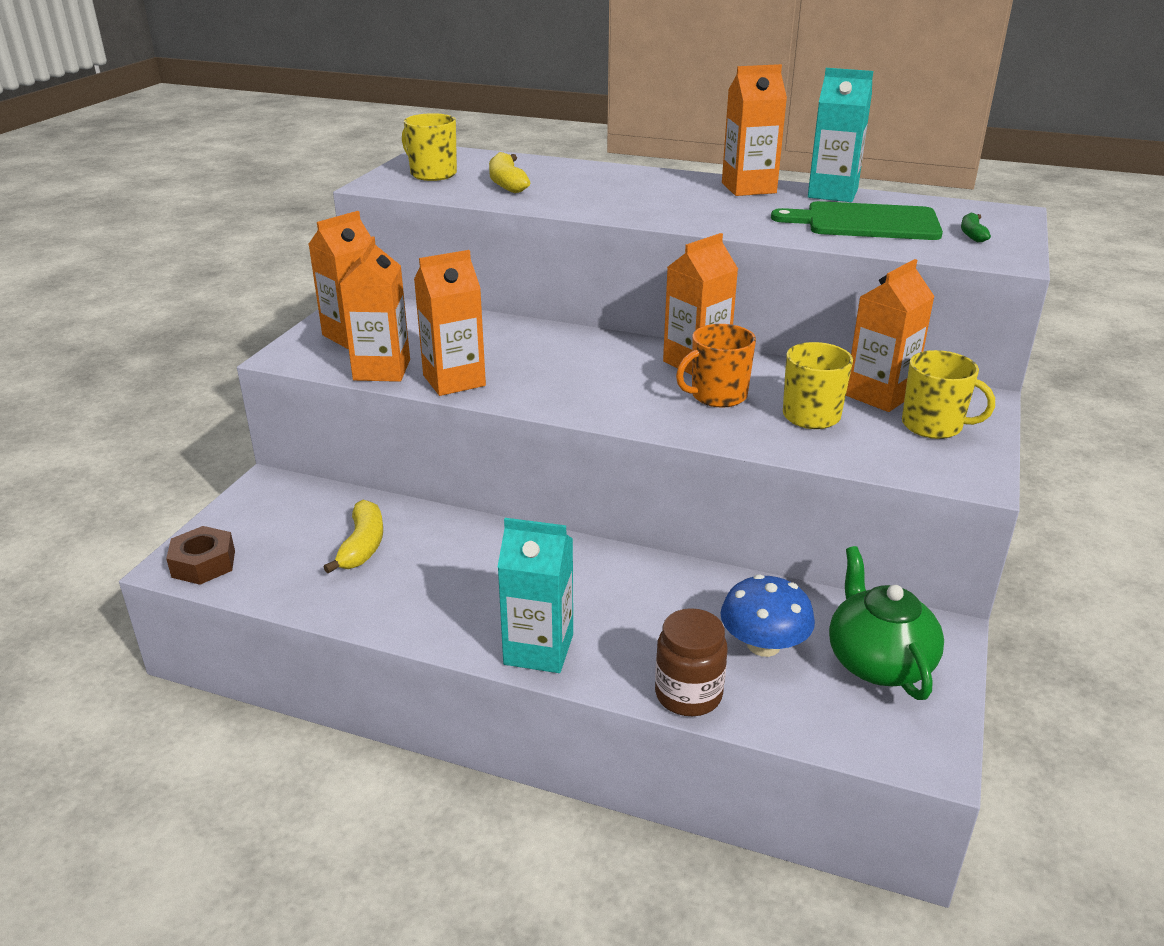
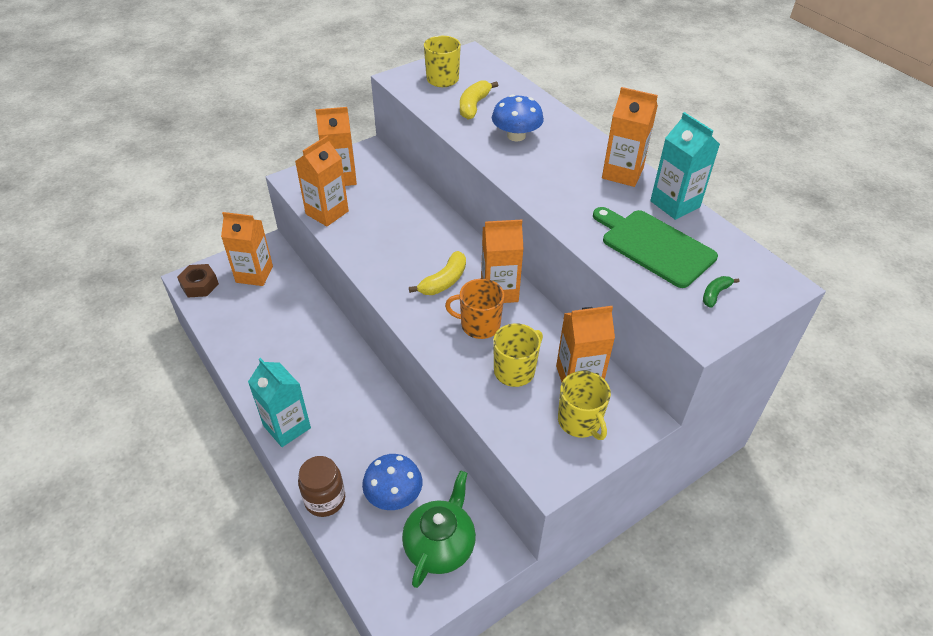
camera: 35 degrees right, 15 degrees up
(362, 546) = (273, 312): yellow banana -> yellow banana (444, 281)
(454, 380) = (353, 239): orange carton -> orange carton (254, 274)
(594, 191) = (516, 136): none -> blue mushroom

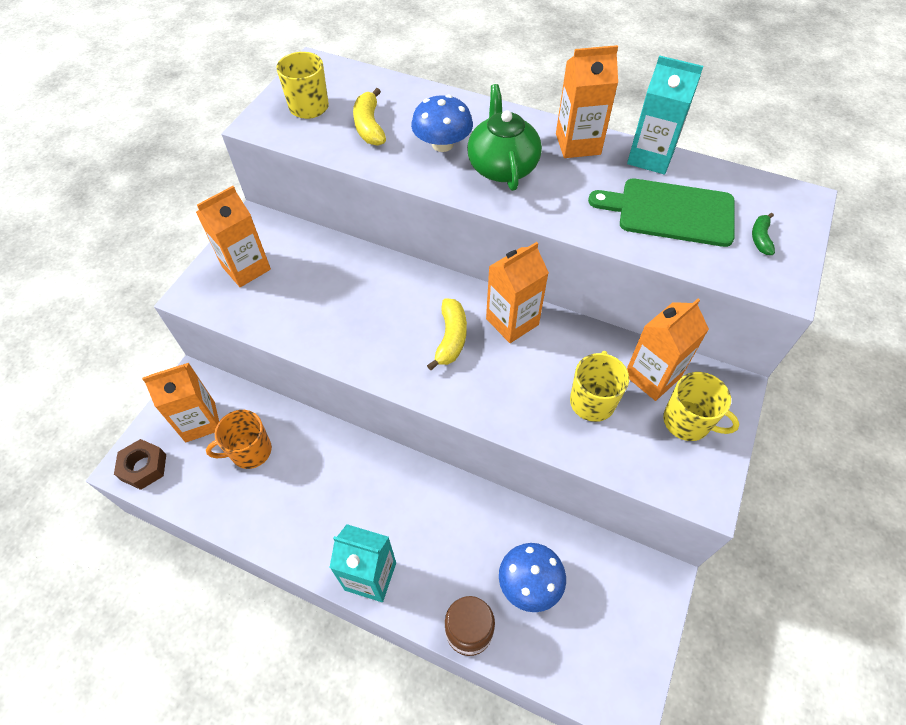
camera: 30 degrees left, 10 degrees up
(327, 212) = (264, 318): orange carton -> none
(440, 545) = (608, 607): green teapot -> green teapot (502, 166)
(479, 325) = (522, 369): orange mug -> orange mug (250, 451)

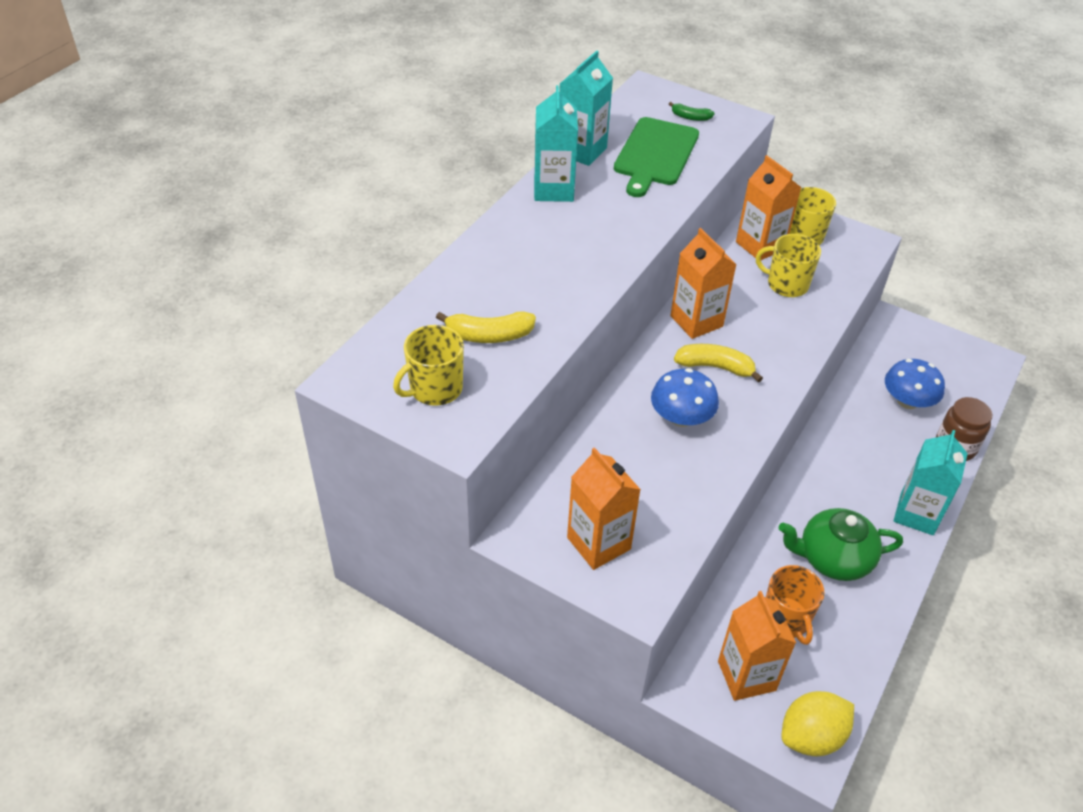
camera: 85 degrees left, 10 degrees down
(144, 467) = (811, 736): brown nut -> yellow lemon
(442, 144) = (534, 280): blue mushroom -> blue mushroom (681, 417)
(502, 166) = (578, 243): green teapot -> green teapot (833, 559)
(578, 144) = (553, 189): orange carton -> turquoise carton

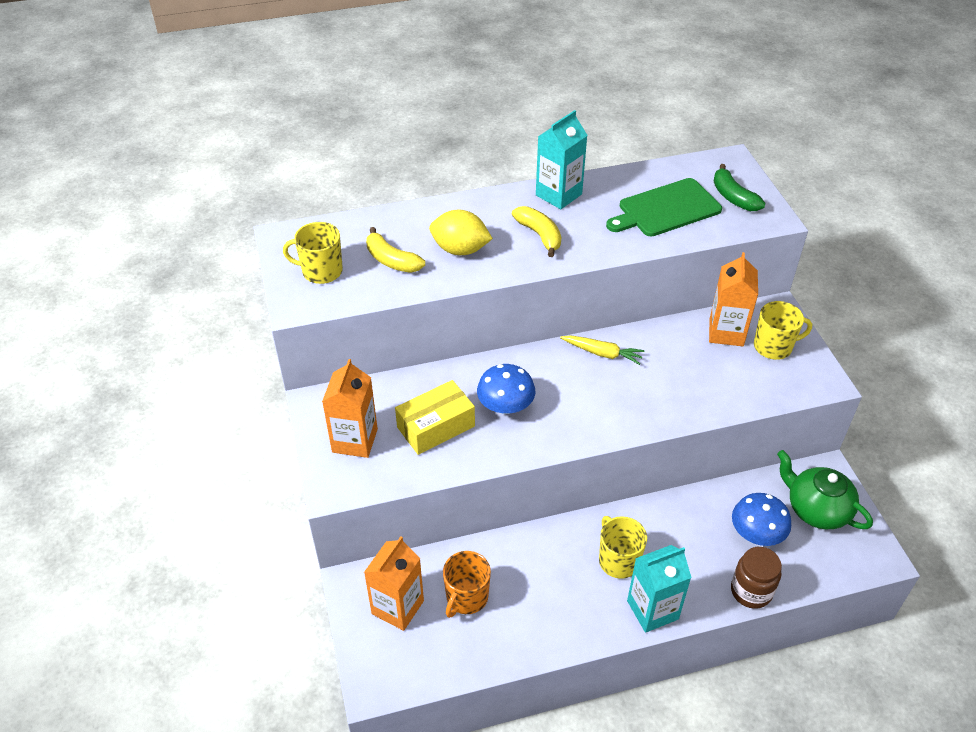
camera: 45 degrees right, 0 degrees up
(581, 151) = (615, 179): turquoise carton -> none
(650, 477) = (436, 427): none -> yellow box
(690, 117) = (733, 197): green banana -> green banana, size x1.67
(696, 321) = (602, 353): orange carton -> yellow carrot
(715, 367) = (573, 390): yellow banana -> yellow banana (539, 235)
(786, 284) = (707, 371): yellow mug -> yellow mug (618, 560)
(811, 736) = (389, 674): yellow lemon -> yellow lemon (460, 249)
(833, 559) = (549, 588): green teapot -> green teapot (816, 509)

